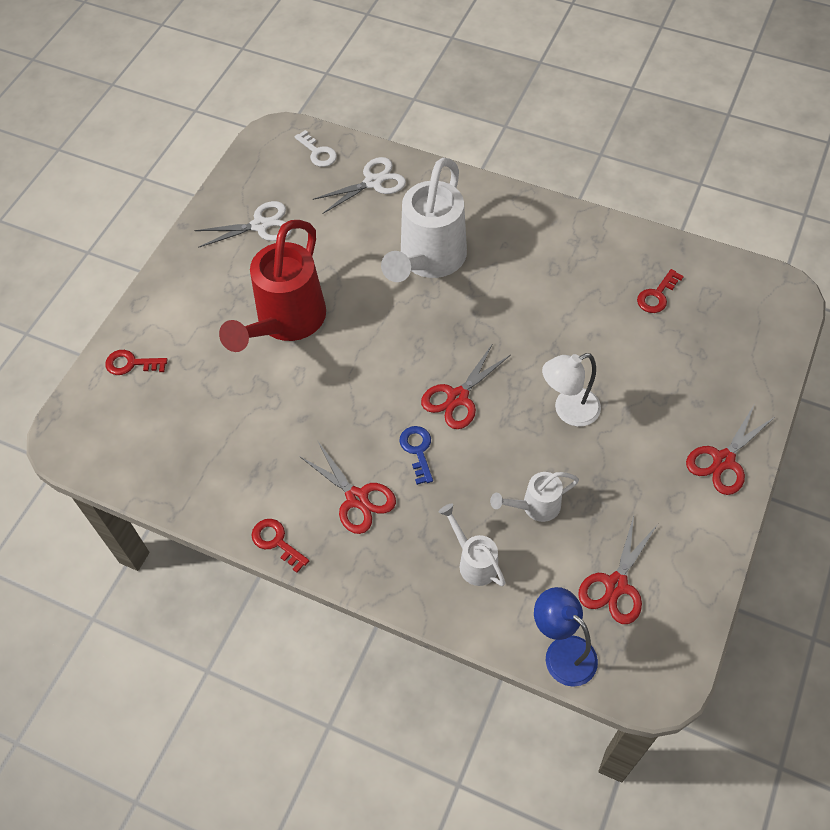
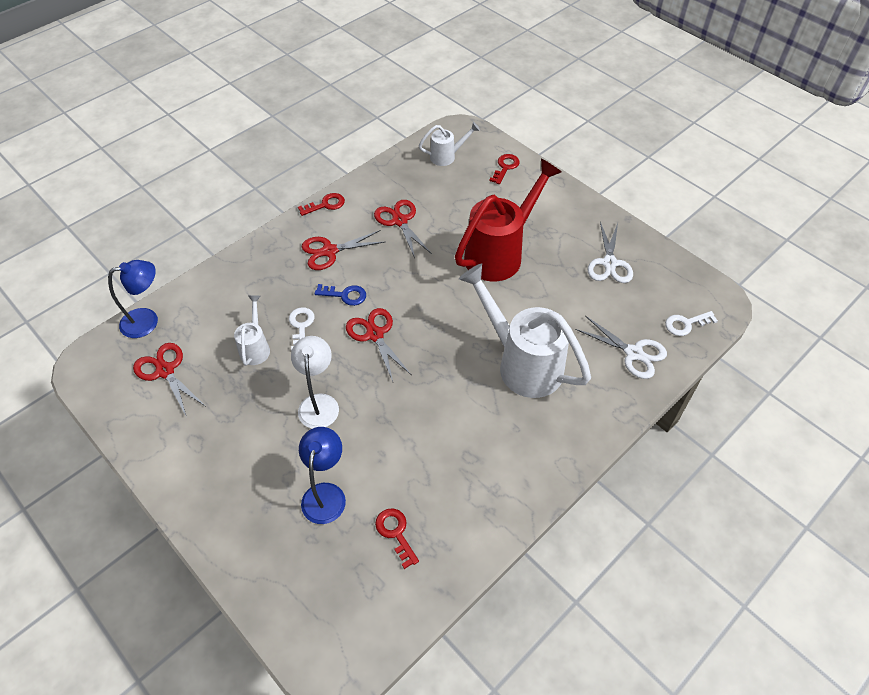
camera: 110 degrees right, 5 degrees down
(285, 323) = (500, 253): red watering can -> red watering can turned 90 degrees clockwise
(373, 182) = (633, 353): white scissors -> white scissors turned 45 degrees counterclockwise
(473, 561) = (242, 297): white watering can -> white watering can (447, 156)
(483, 474) = (301, 326): none -> white key
(656, 361) = (326, 494): none -> blue lamp
(723, 460) = (203, 497): red scissors -> red scissors (399, 221)

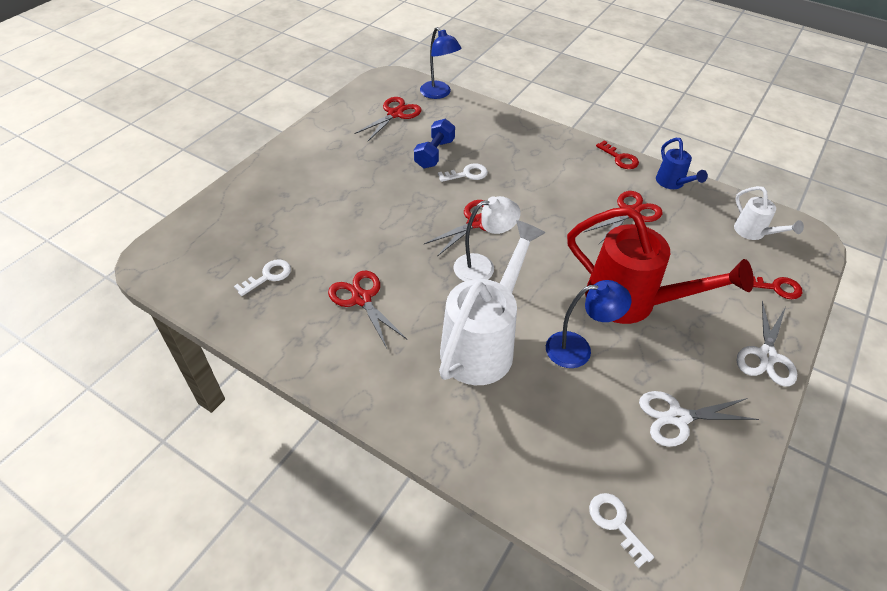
camera: 75 degrees right, 5 degrees down
(255, 347) = (434, 153): white watering can -> blue dumbbell
(319, 403) = (388, 202): white lamp -> white lamp (482, 267)
(326, 494) = (300, 225): blue lamp -> blue lamp (578, 349)
(329, 251) = (562, 173): red scissors -> red scissors (361, 299)
(345, 295) = (514, 194): blue key -> none
(373, 182) = (672, 183): none -> blue watering can
(395, 533) = (268, 276): red key -> white key
(633, 353) = (539, 458): white scissors -> white scissors (767, 356)

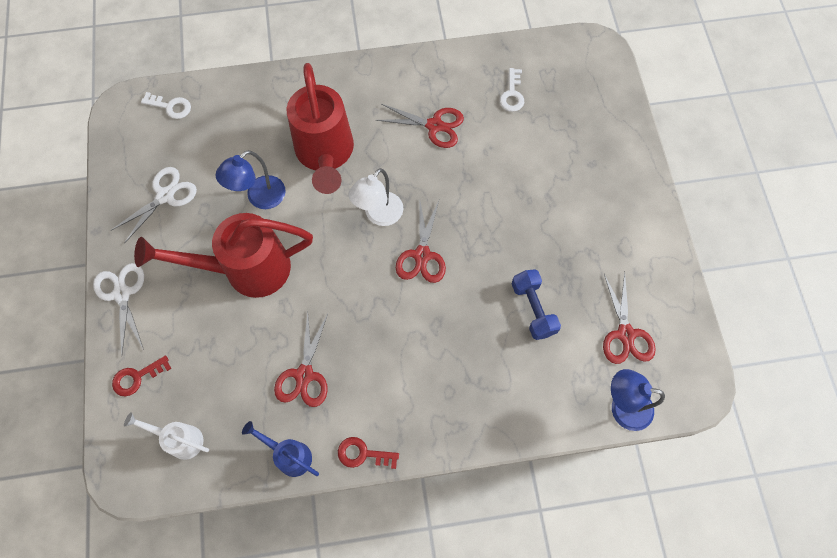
camera: 140 degrees right, 20 degrees up
(467, 174) = (480, 306): white key -> none
(484, 343) = (325, 155): white watering can -> red watering can

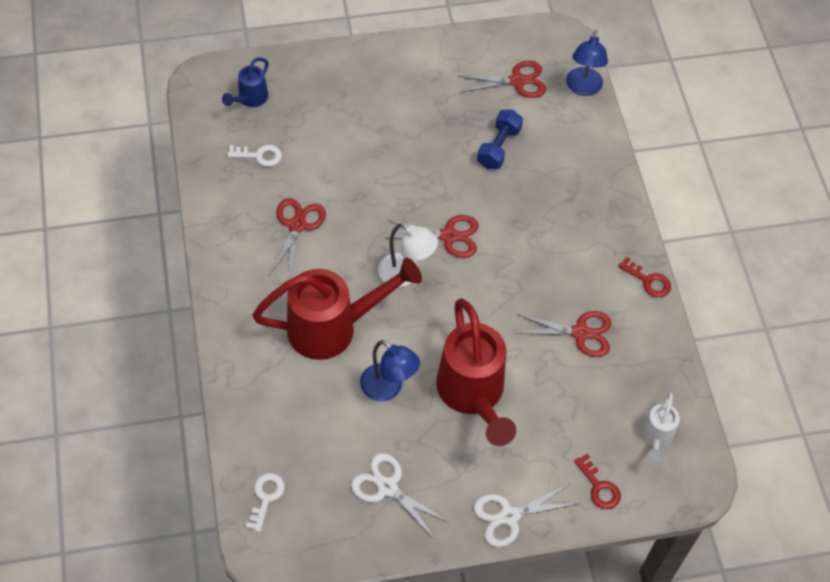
camera: 95 degrees left, 10 degrees down
(289, 455) = (657, 341): blue watering can -> blue watering can (250, 99)
(363, 454) = (648, 281): red key -> red key turned 60 degrees counterclockwise
(533, 309) = (498, 147): blue dumbbell -> blue dumbbell turned 45 degrees counterclockwise

